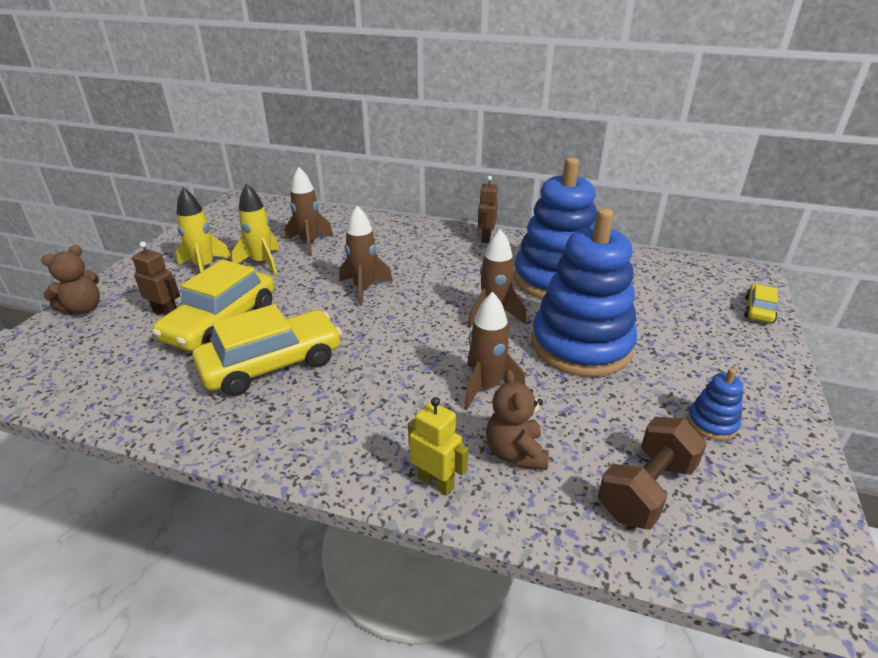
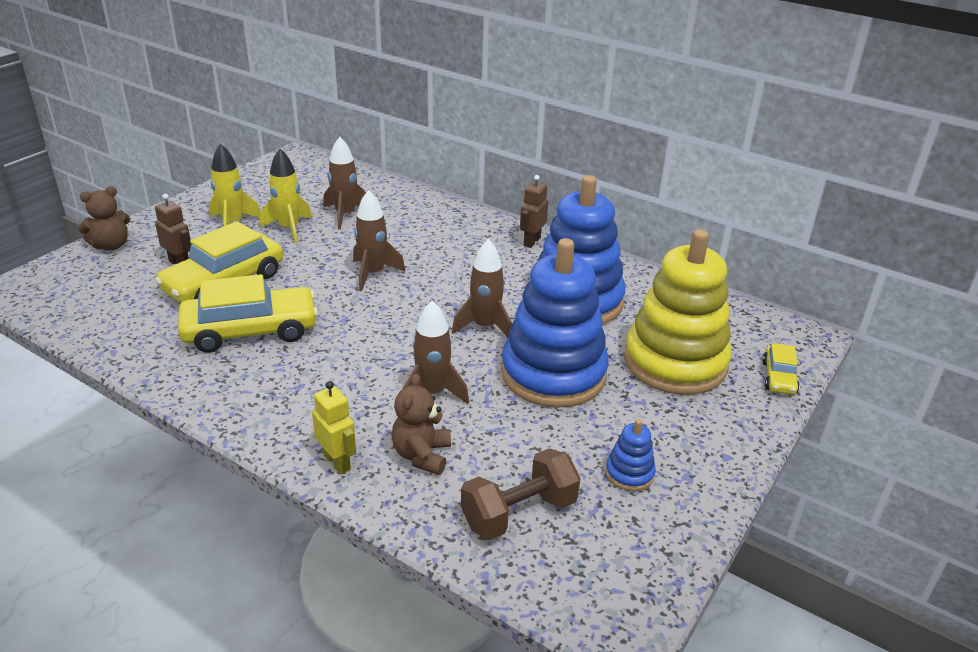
camera: 15 degrees right, 0 degrees up
(672, 314) = (675, 362): none -> yellow stacking toy
(759, 310) = (778, 377): yellow car -> yellow car turned 150 degrees clockwise

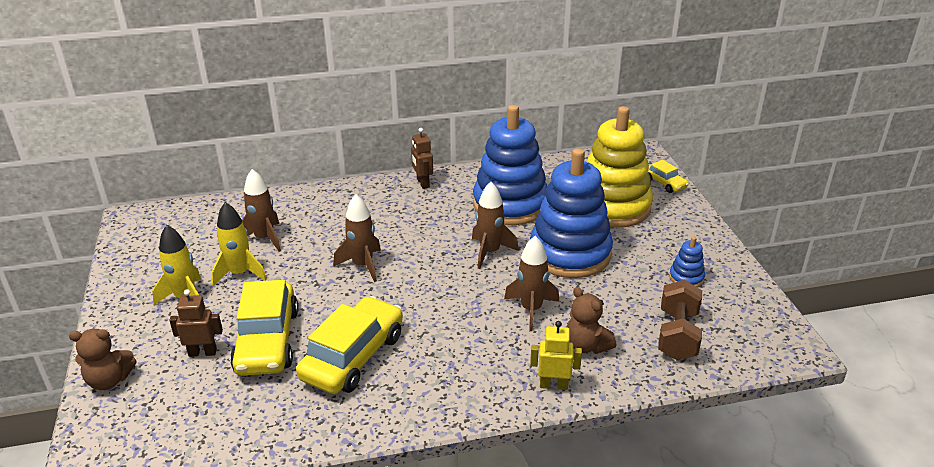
camera: 45 degrees left, 0 degrees up
(111, 246) = (109, 380): brown teddy bear -> brown teddy bear turned 75 degrees clockwise

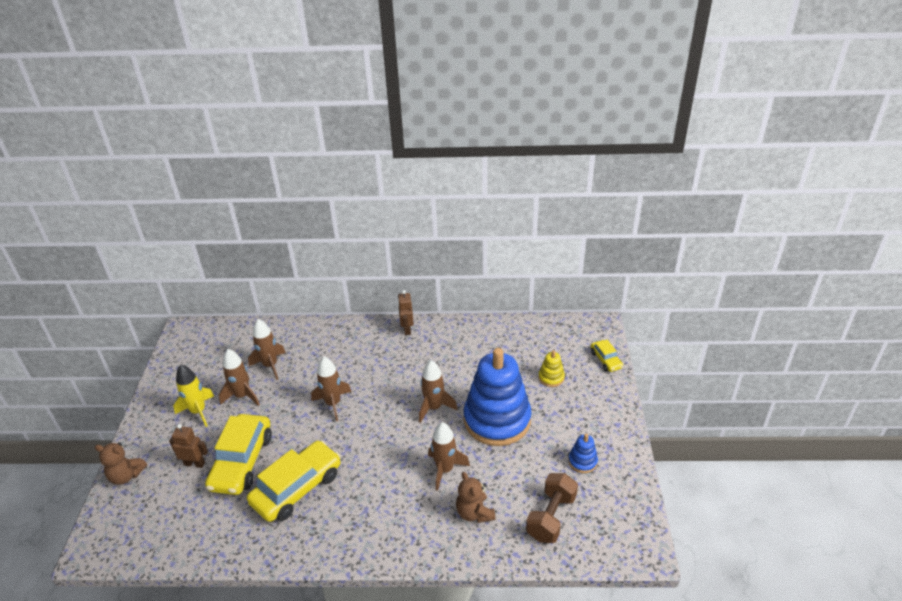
camera: 15 degrees right, 5 degrees up
(240, 273) = (242, 396): yellow rocket -> brown rocket
(510, 204) = (468, 362): blue stacking toy -> none
(553, 385) = (434, 545): yellow robot -> none
(612, 206) = (551, 377): yellow stacking toy -> yellow stacking toy, size x0.41

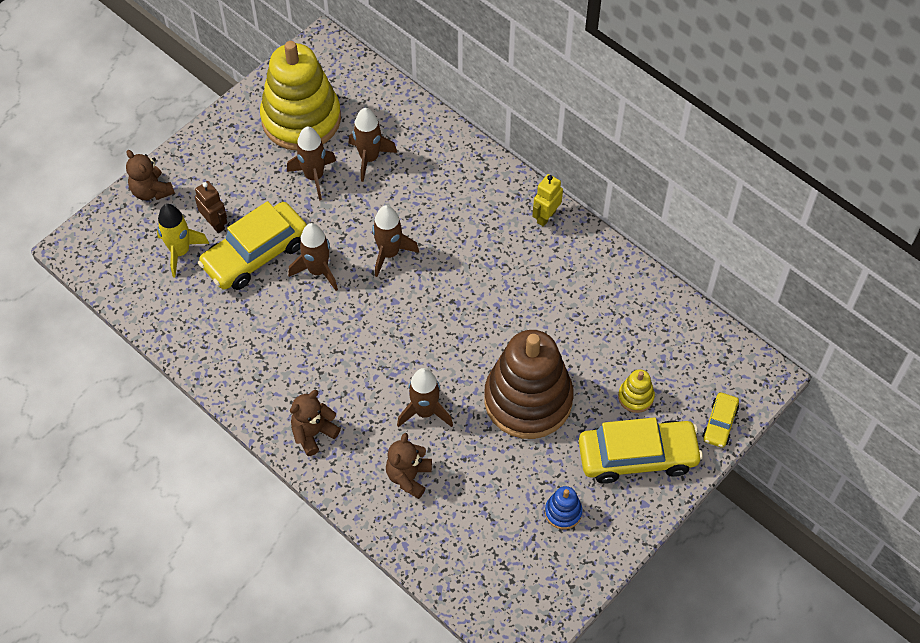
camera: 40 degrees right, 20 degrees up
(198, 411) = (261, 164): yellow rocket -> yellow rocket (180, 252)
(204, 372) = (301, 119): none -> yellow stacking toy
(297, 488) = (279, 322): yellow car -> yellow car (637, 456)
(386, 535) = (313, 433): none -> brown teddy bear
(407, 329) = (546, 216): brown robot -> yellow robot
(434, 407) = (480, 336): brown rocket -> brown rocket (318, 271)
(497, 420) = (528, 400): blue stacking toy -> brown stacking toy
(551, 517) = (472, 539): brown dumbbell -> none

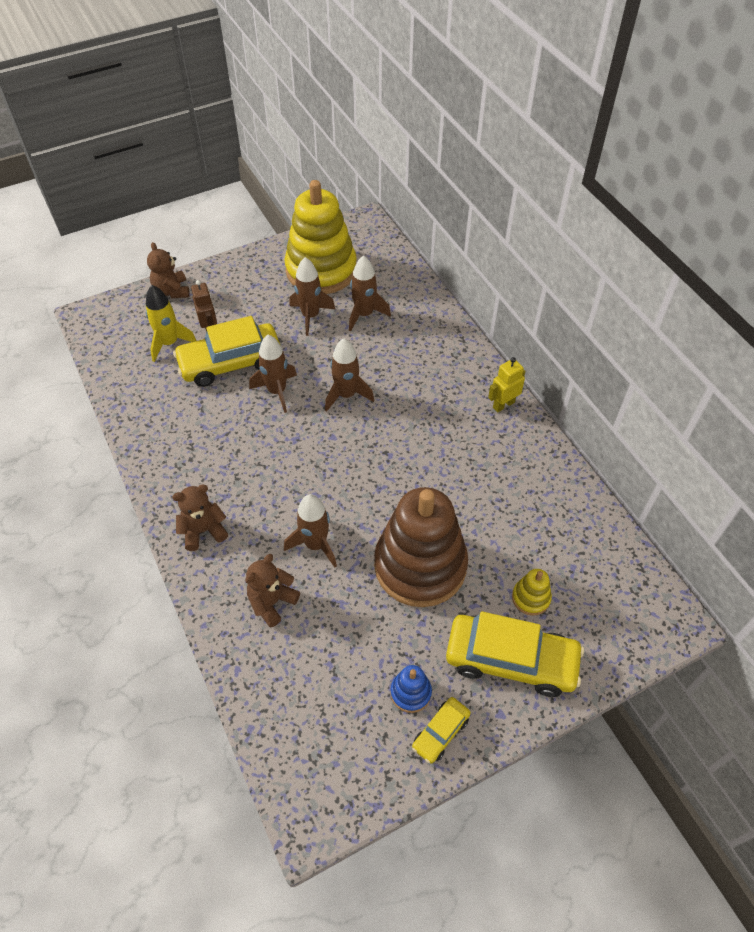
camera: 20 degrees right, 5 degrees down
(719, 423) = (611, 655): yellow car -> yellow car (440, 732)

